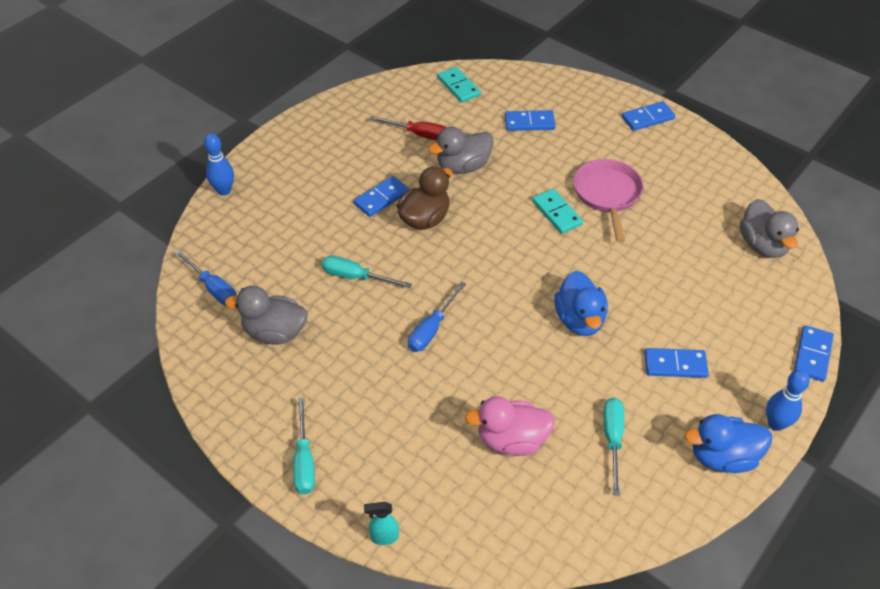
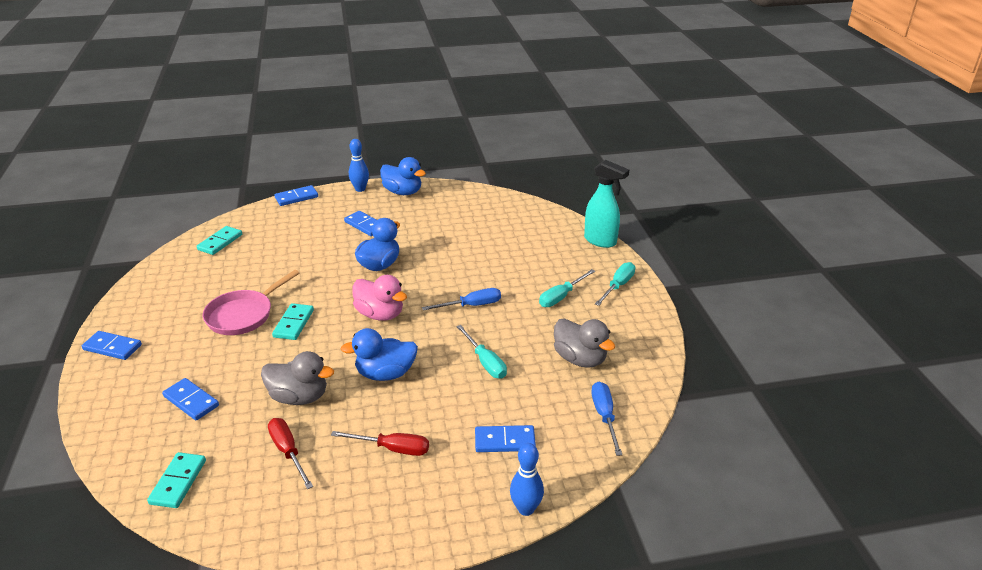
camera: 140 degrees left, 15 degrees down
(352, 174) = (392, 448): none -> red screwdriver
(381, 198) = (396, 410): blue domino -> blue domino (505, 441)
(384, 537) = (600, 241): turquoise spray bottle -> turquoise spray bottle, size x1.98
(425, 219) = (385, 374): brown duck -> blue duck
(511, 440) = (492, 241): pink duck -> pink duck (380, 314)
(612, 439) = (442, 218): turquoise screwdriver -> turquoise screwdriver (561, 297)
(762, 245) = (220, 242): grey duck -> turquoise domino

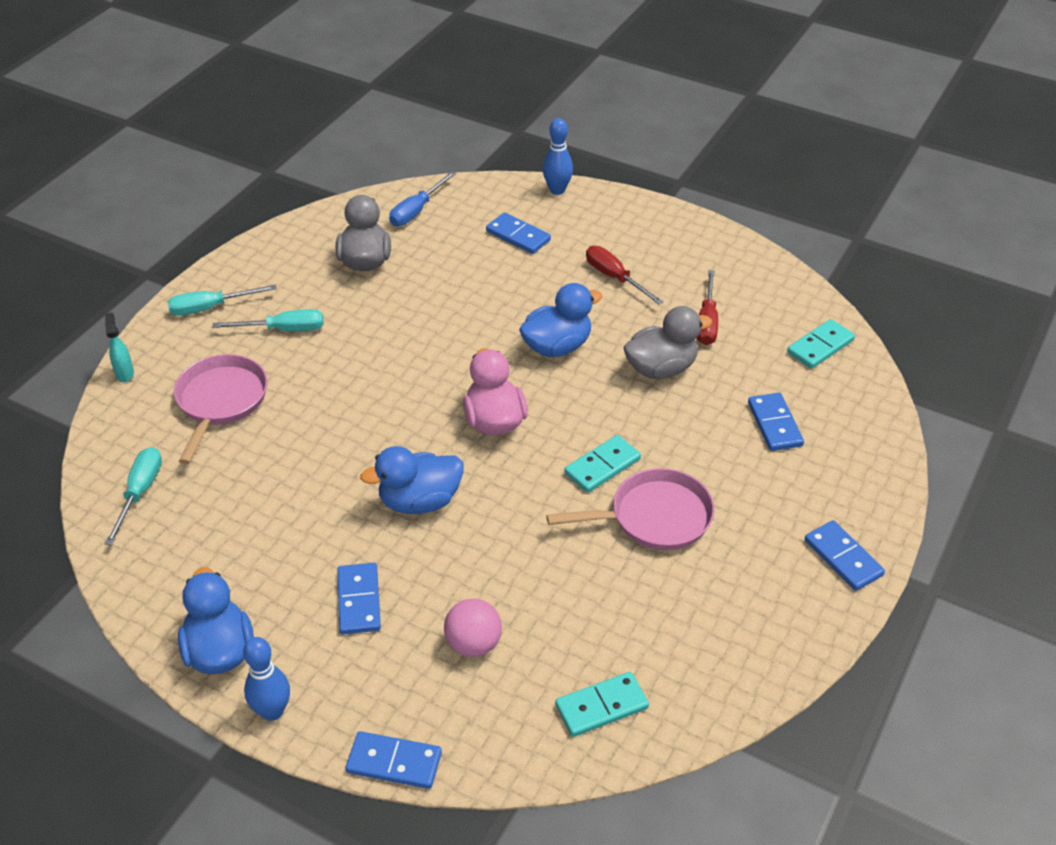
camera: 140 degrees left, 10 degrees up
(297, 235) = (473, 644): none -> pink ball
(299, 397) = (661, 368): grey duck -> grey duck turned 105 degrees clockwise
(385, 374) = (557, 346): blue duck -> blue duck turned 60 degrees counterclockwise
(471, 305) = (386, 374): blue screwdriver -> none
(485, 362) = (452, 305): turquoise screwdriver -> turquoise screwdriver (140, 493)
(536, 253) = (221, 401): none -> pink pan
(600, 241) = (125, 373): turquoise spray bottle -> turquoise spray bottle, size x0.51

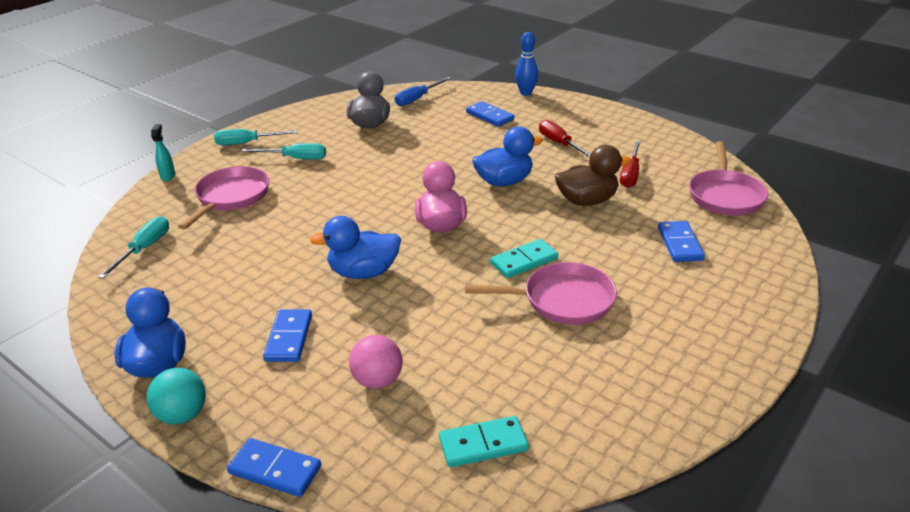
camera: 10 degrees right, 10 degrees down
(272, 711) = (182, 415): blue bowling pin -> turquoise ball
(661, 368) = (587, 201): grey duck -> brown duck
(820, 346) = (725, 195): turquoise domino -> pink pan
(843, 558) = (734, 346): blue domino -> none

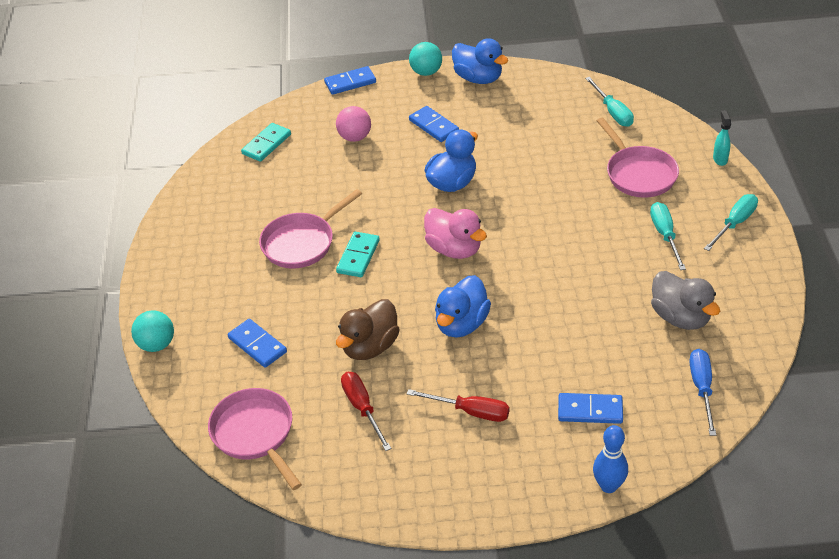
camera: 140 degrees right, 10 degrees up
(168, 176) = (720, 159): turquoise spray bottle -> turquoise spray bottle turned 135 degrees counterclockwise
(295, 158) = (665, 235): turquoise screwdriver -> turquoise screwdriver turned 120 degrees clockwise
(780, 289) = (157, 344): none -> turquoise ball

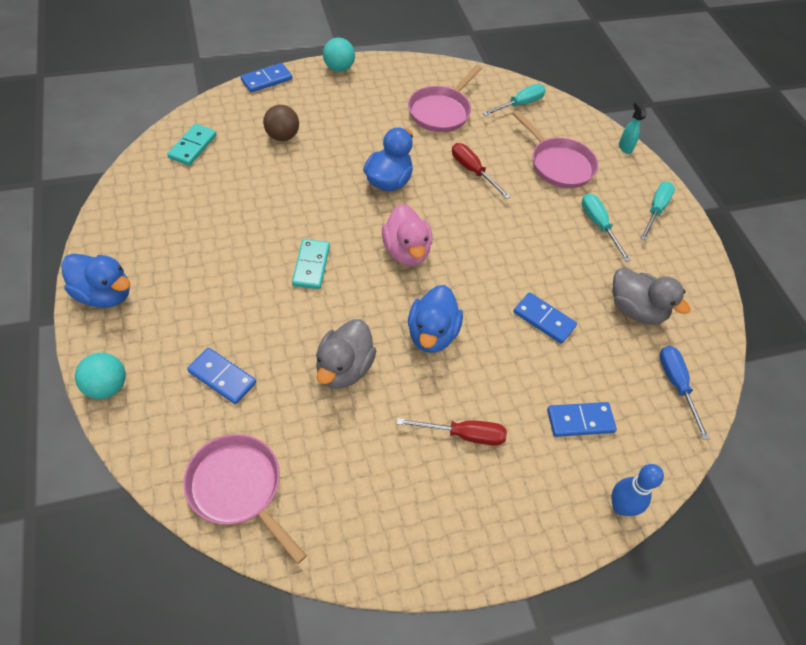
camera: 20 degrees left, 10 degrees up
(302, 243) = (249, 254): pink pan -> pink pan (441, 111)
(355, 137) = (282, 136): pink ball -> brown ball
(362, 408) = (351, 443): red screwdriver -> red screwdriver (473, 171)
(370, 346) = (344, 368): brown duck -> grey duck
(434, 126) = (358, 122): blue domino -> blue domino (544, 319)
(454, 249) = (406, 251): pink duck -> pink duck turned 45 degrees clockwise
(478, 78) = (389, 74): blue duck -> blue duck (104, 294)
(613, 112) = (520, 104): turquoise screwdriver -> turquoise screwdriver turned 90 degrees counterclockwise

